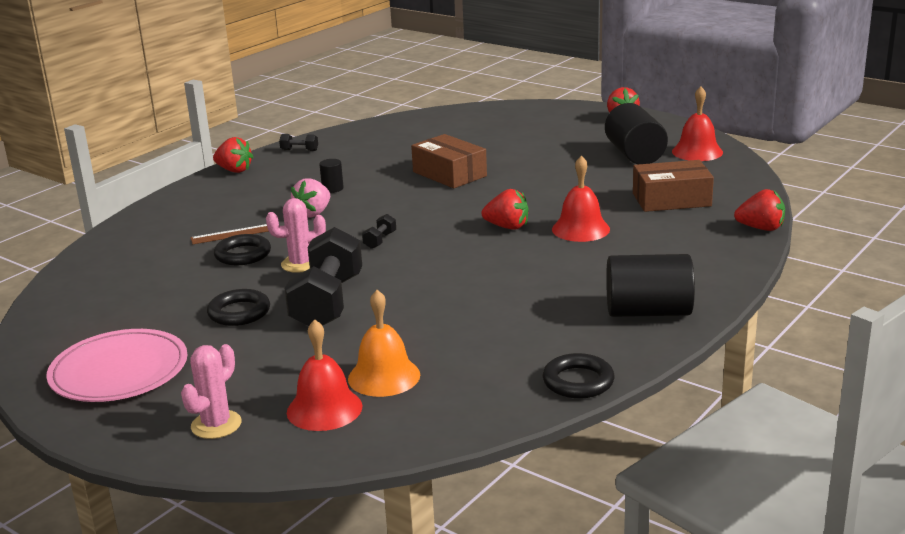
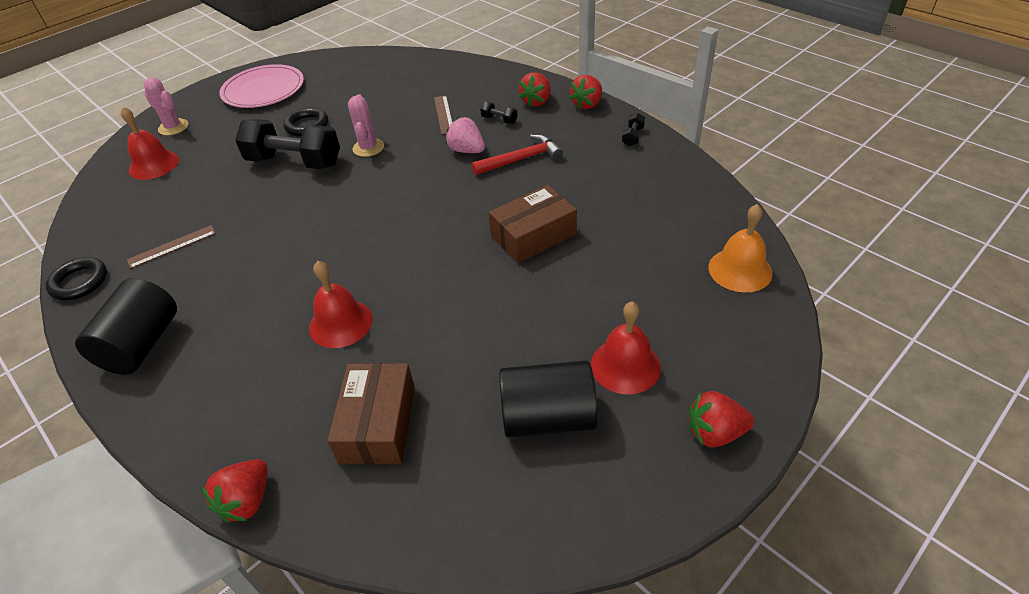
camera: 100 degrees right, 20 degrees up
(243, 254) = (402, 121): black ring -> none
(332, 188) = (521, 159): black cylinder -> red hammer
(380, 240) = (389, 187): black dumbbell -> black dumbbell (499, 120)
(384, 376) = (170, 188): orange bell -> orange bell (740, 270)
(501, 339) = (172, 247): none -> brown ruler
(507, 227) = (375, 268): red strawberry -> red strawberry (536, 101)
(697, 152) = (539, 502): red bell -> red bell (625, 365)

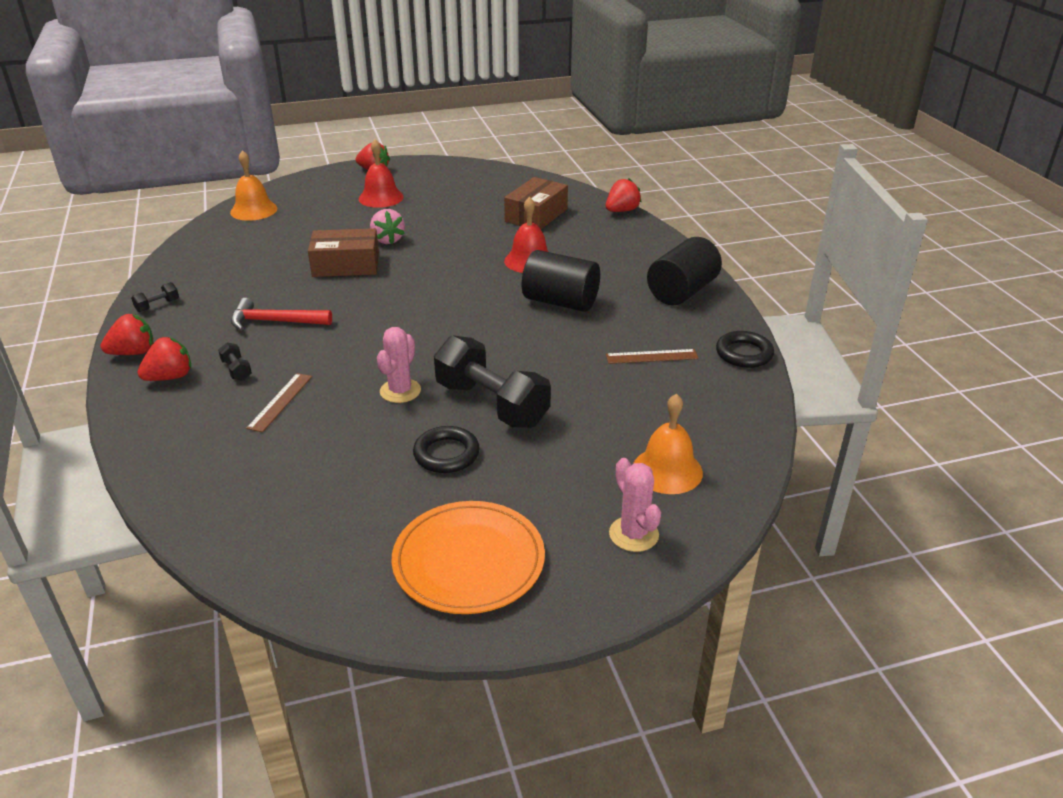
camera: 155 degrees left, 10 degrees down
(154, 165) = (667, 470): red bell -> orange bell
(263, 90) = (468, 561): pink plate -> orange plate
(467, 150) = (309, 349): pink strawberry -> pink strawberry (387, 240)
(548, 417) = (444, 194): black cylinder -> black cylinder (560, 302)

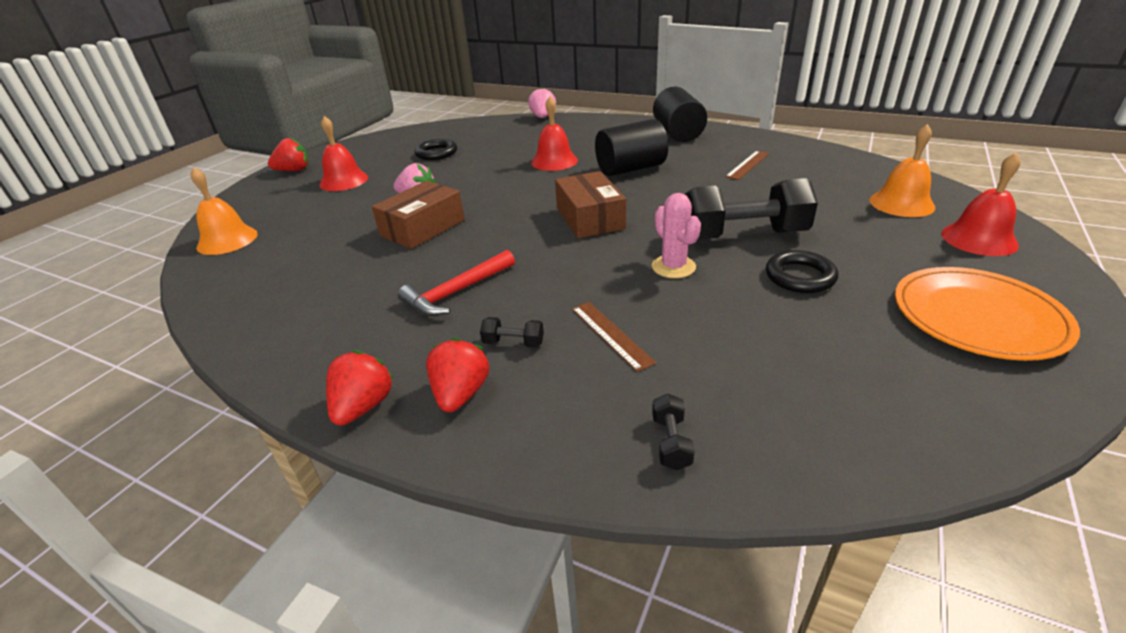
camera: 45 degrees left, 0 degrees up
(157, 305) = (292, 355): black dumbbell -> black dumbbell (671, 442)
(536, 215) = (495, 140): brown box -> brown box (590, 218)
(622, 211) = (543, 117): red strawberry -> pink strawberry
(633, 534) = (979, 239): pink cactus -> red bell
(744, 354) = (779, 141): black ring -> black ring (436, 153)

